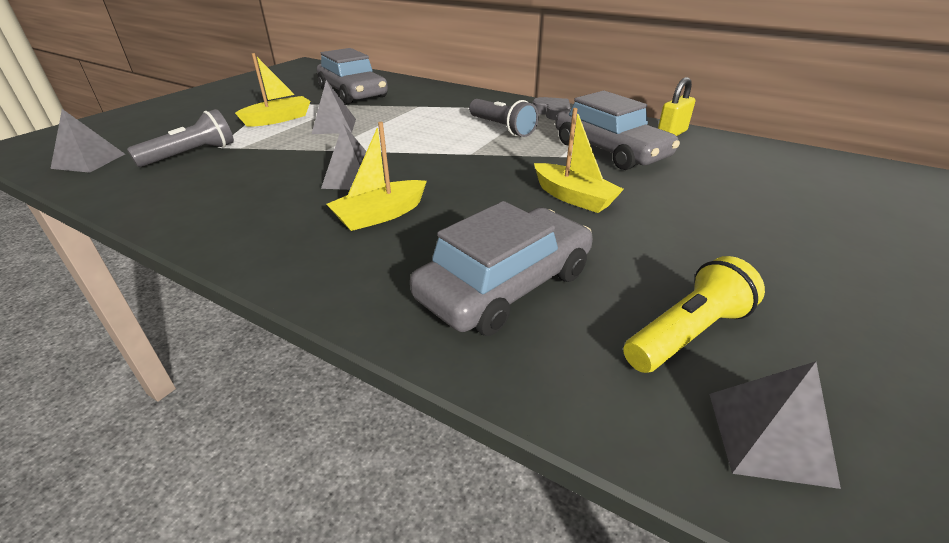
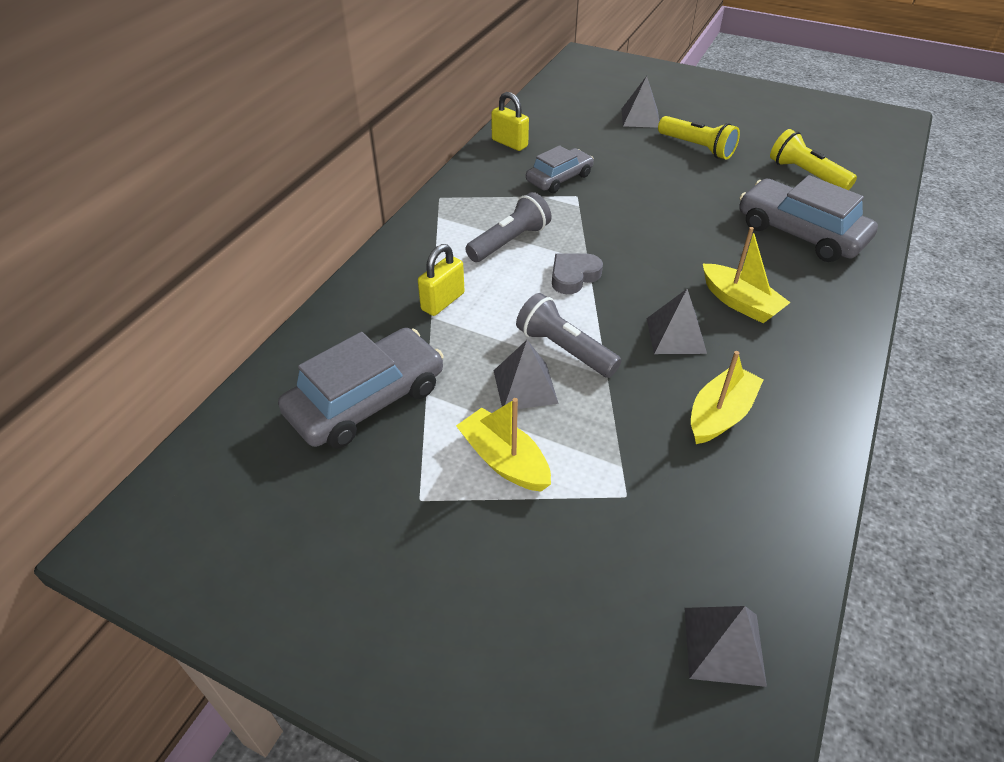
camera: 95 degrees left, 10 degrees up
(191, 154) = (661, 514): grey flashlight -> grey flashlight (564, 349)
(432, 108) = (443, 301): none -> yellow padlock
(552, 112) = (453, 207): grey heart -> grey heart (573, 276)
(573, 197) = (663, 202): yellow boat -> yellow boat (720, 414)
(609, 150) = (559, 178): grey car -> grey car, size x0.62
(726, 238) = (697, 147): none -> yellow flashlight
(769, 437) = (862, 165): grey pyramid -> grey pyramid (640, 118)

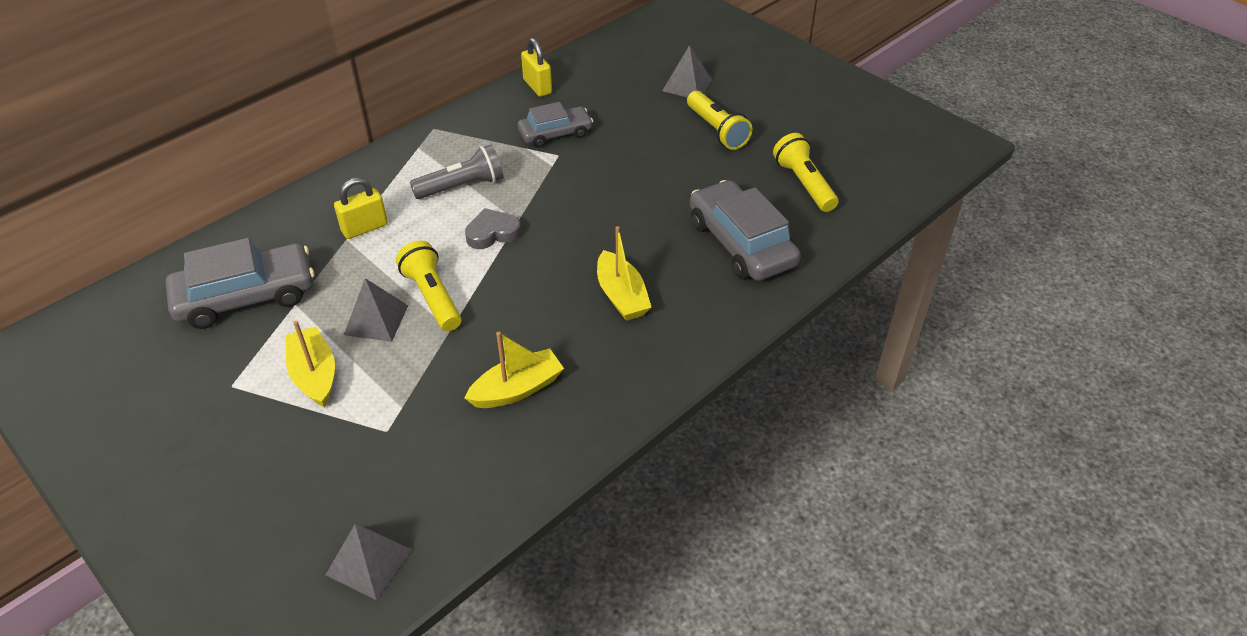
camera: 20 degrees right, 0 degrees up
(564, 349) = (432, 297): grey flashlight -> yellow flashlight
(676, 335) = (538, 310): grey pyramid -> none

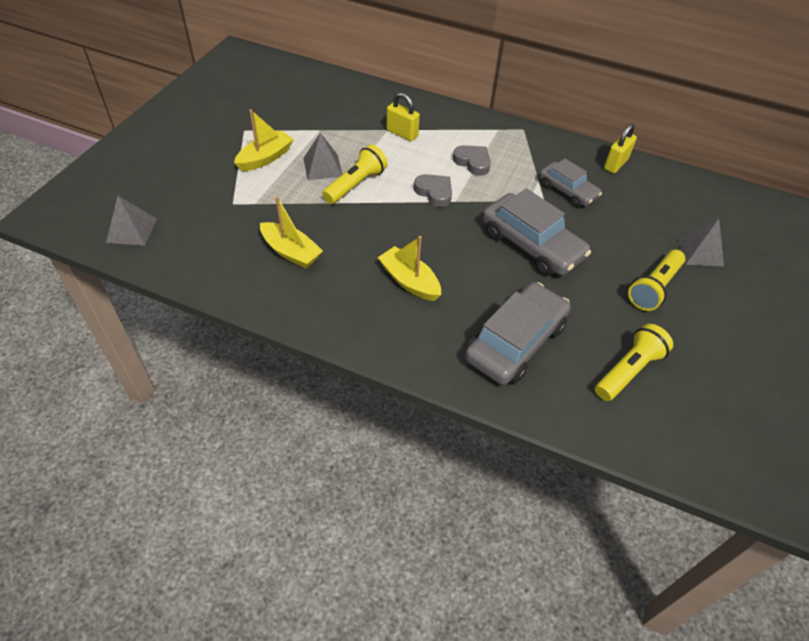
camera: 65 degrees right, 5 degrees up
(246, 297) = (315, 109): grey car -> grey car (531, 245)
(462, 186) = (472, 162): grey flashlight -> grey heart
(621, 296) = (409, 281): yellow boat -> yellow boat turned 90 degrees clockwise

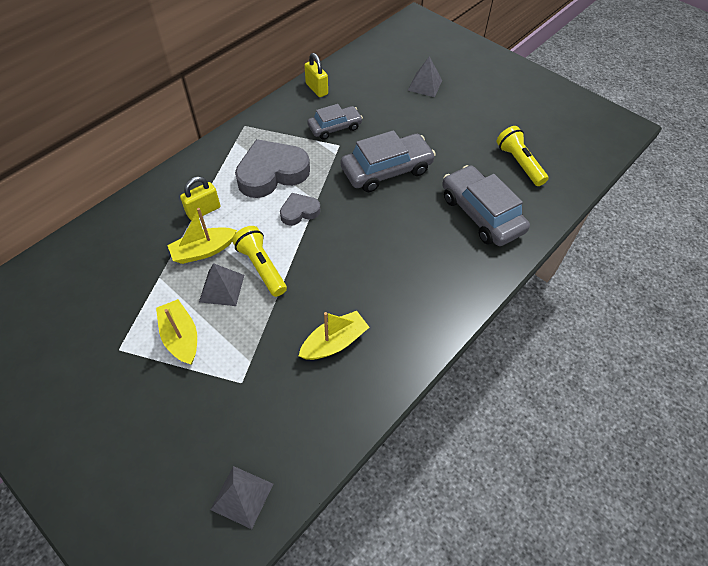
camera: 70 degrees left, 5 degrees up
(409, 281) = (400, 260): yellow boat -> yellow boat (204, 251)
(472, 162) = (272, 173): grey heart -> grey heart, size x1.91
(654, 288) = (451, 121): yellow flashlight -> none

